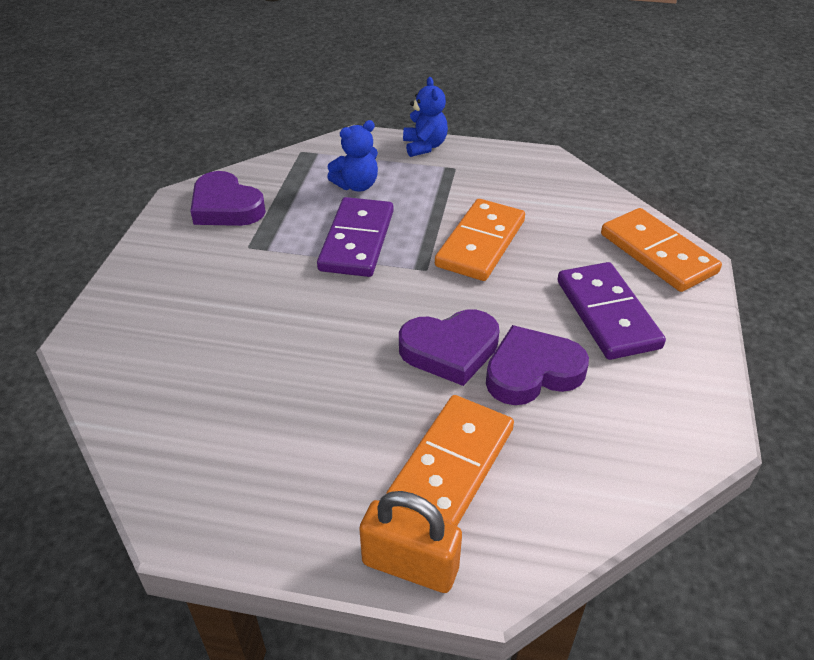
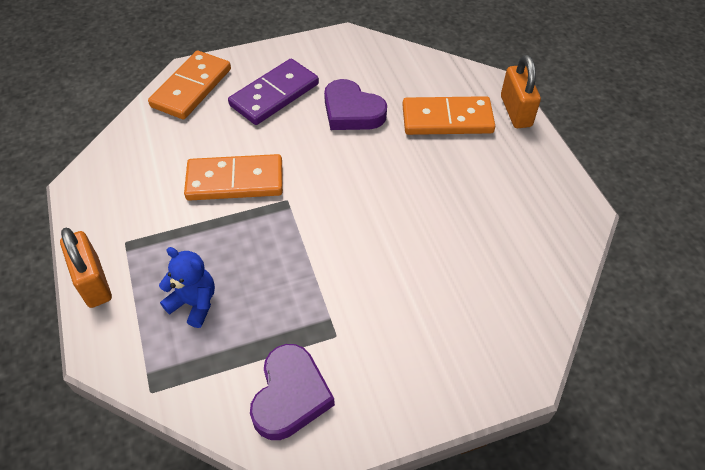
camera: 120 degrees left, 10 degrees up
(357, 241) = (279, 259): purple domino -> none
(424, 146) = (94, 282): blue teddy bear -> orange padlock
(450, 350) = (362, 153): purple heart -> none

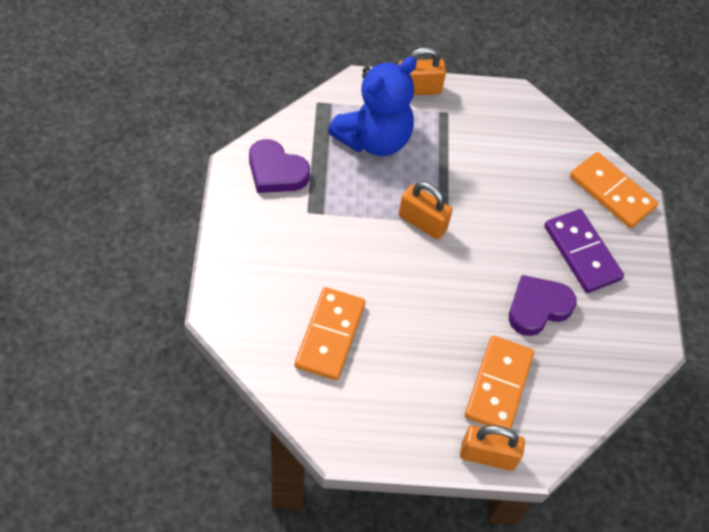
camera: 105 degrees right, 5 degrees up
(194, 303) = (374, 139): blue teddy bear -> blue teddy bear, size x1.96
(235, 181) = (482, 193): orange domino -> orange domino (330, 335)
(297, 220) = (422, 222): none -> orange padlock

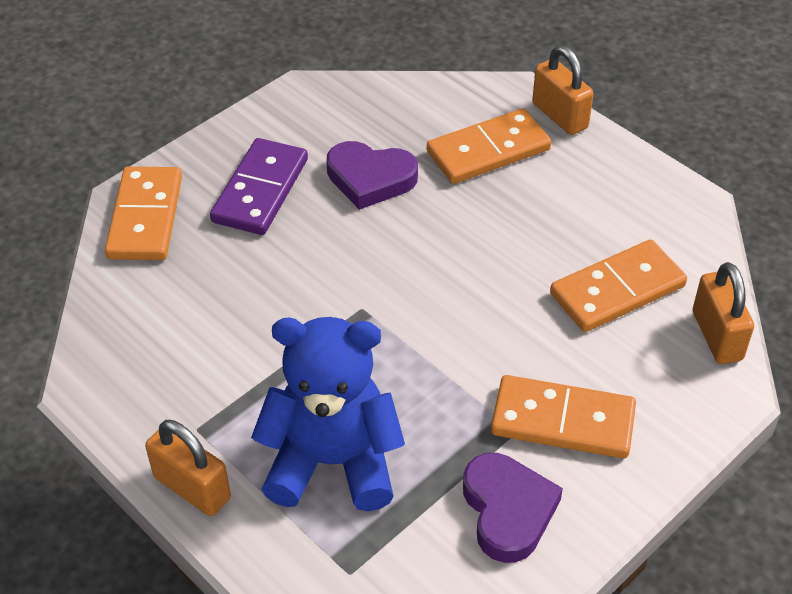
camera: 130 degrees left, 10 degrees down
(290, 232) = (562, 421): none -> orange domino
(422, 222) = (391, 327): orange padlock -> orange padlock (717, 336)

